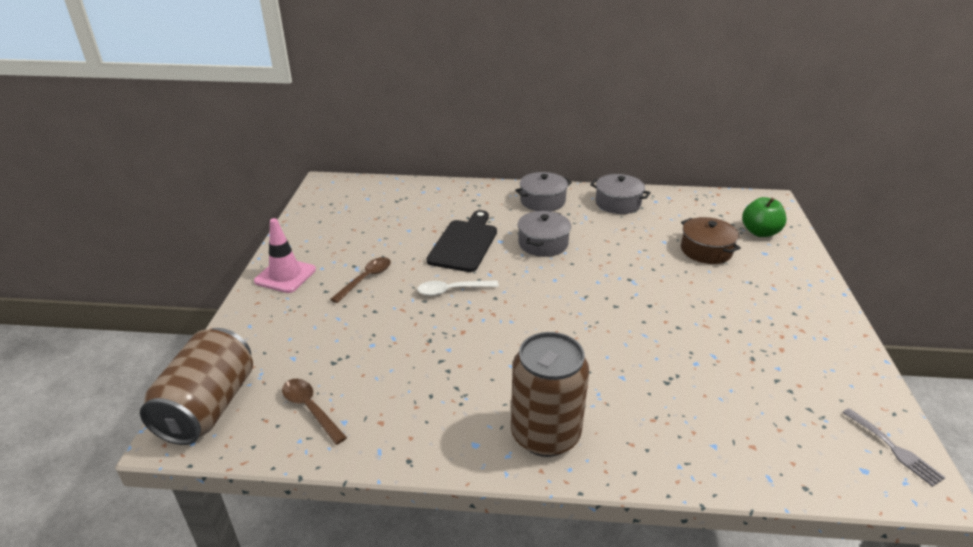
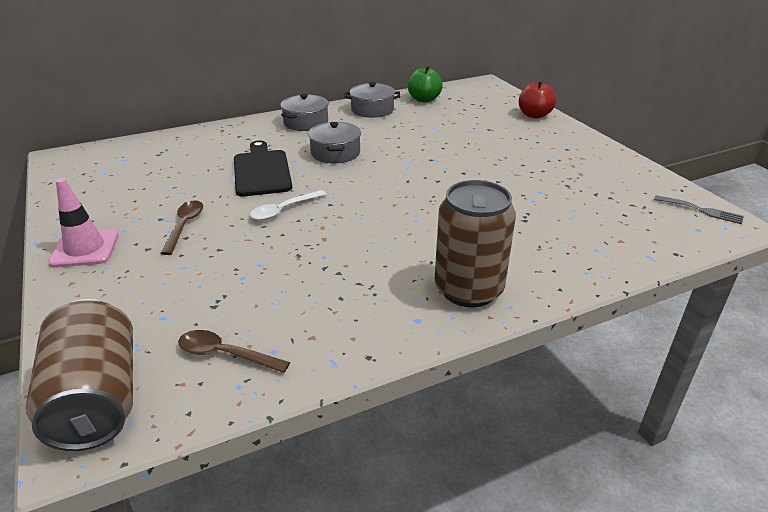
camera: 30 degrees left, 0 degrees up
(706, 250) = (470, 125): brown pot -> none
(760, 232) = (497, 104): green apple -> green apple (424, 99)
(793, 258) = (534, 115): none -> red apple

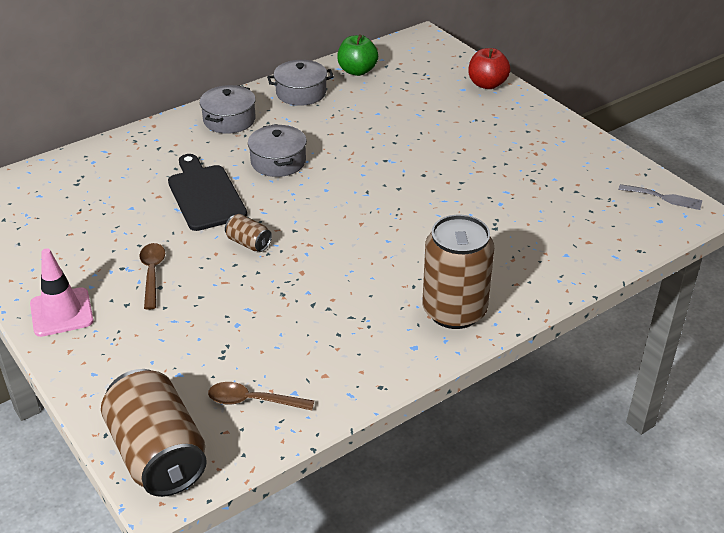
camera: 10 degrees left, 5 degrees up
(284, 210) = (248, 243): white spoon -> brown can

